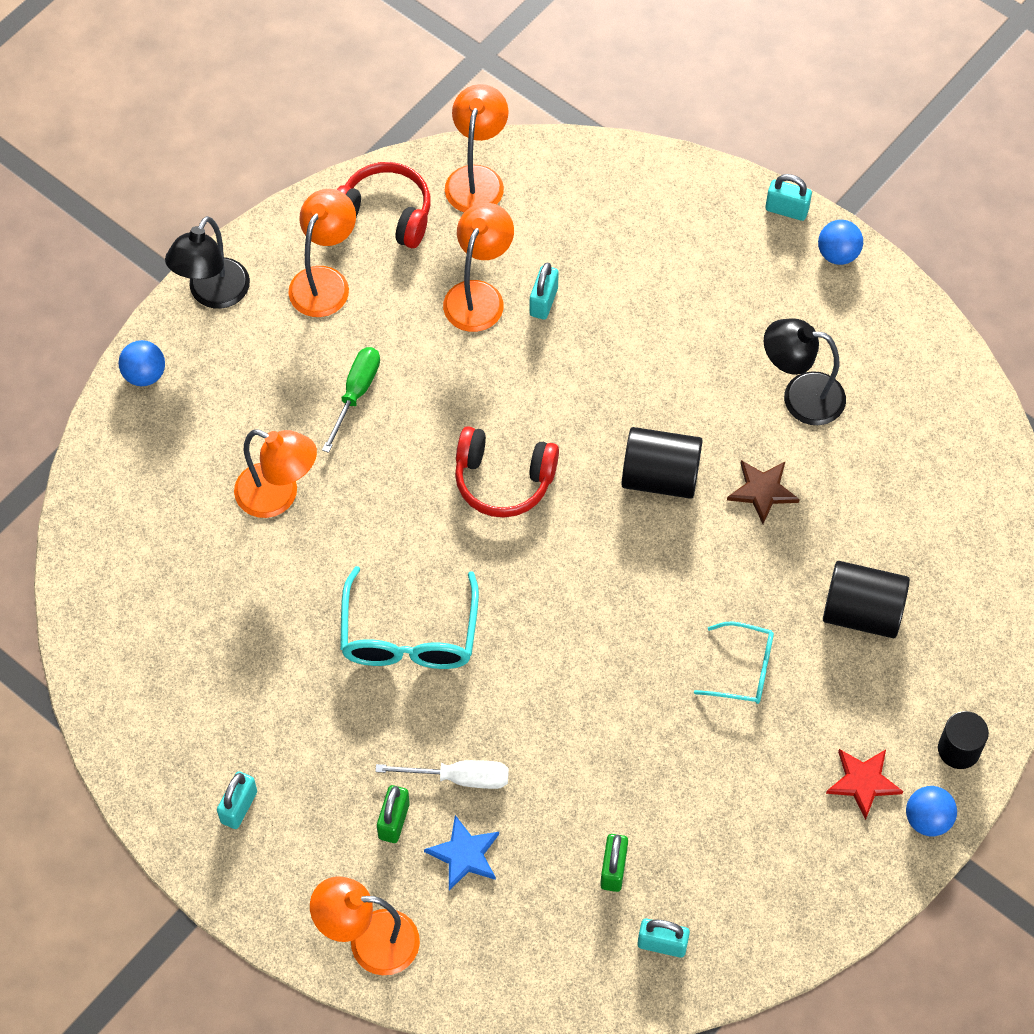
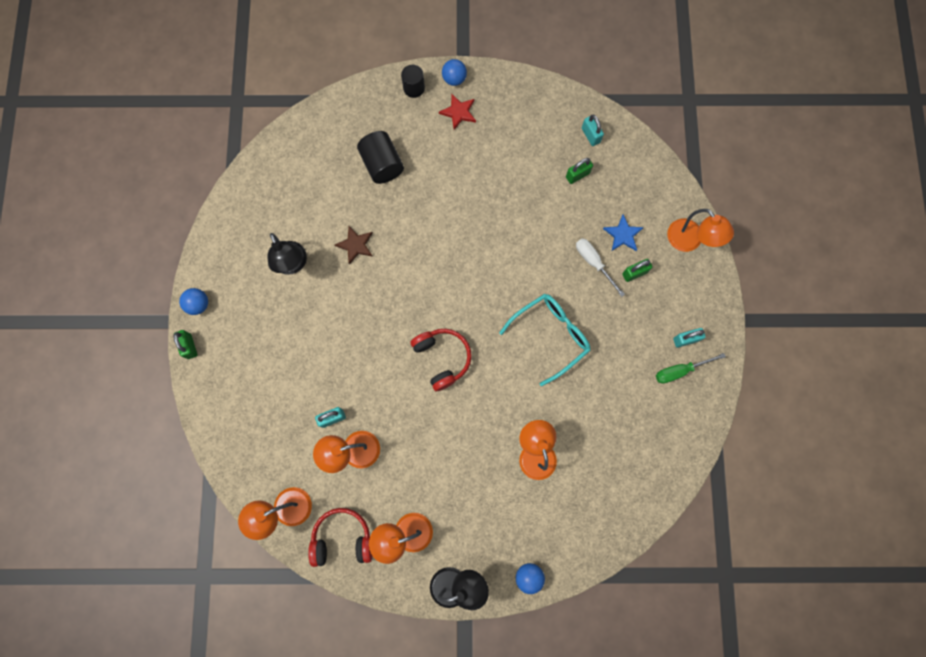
camera: 130 degrees left, 15 degrees up
(356, 393) = (454, 463): green screwdriver -> green screwdriver (680, 371)
(385, 214) = (342, 538): red headphones -> red headphones turned 105 degrees clockwise
(660, 477) = (384, 292): black cylinder -> none
(743, 669) = (448, 191): turquoise glasses -> none
(786, 210) = (189, 346): turquoise padlock -> green padlock

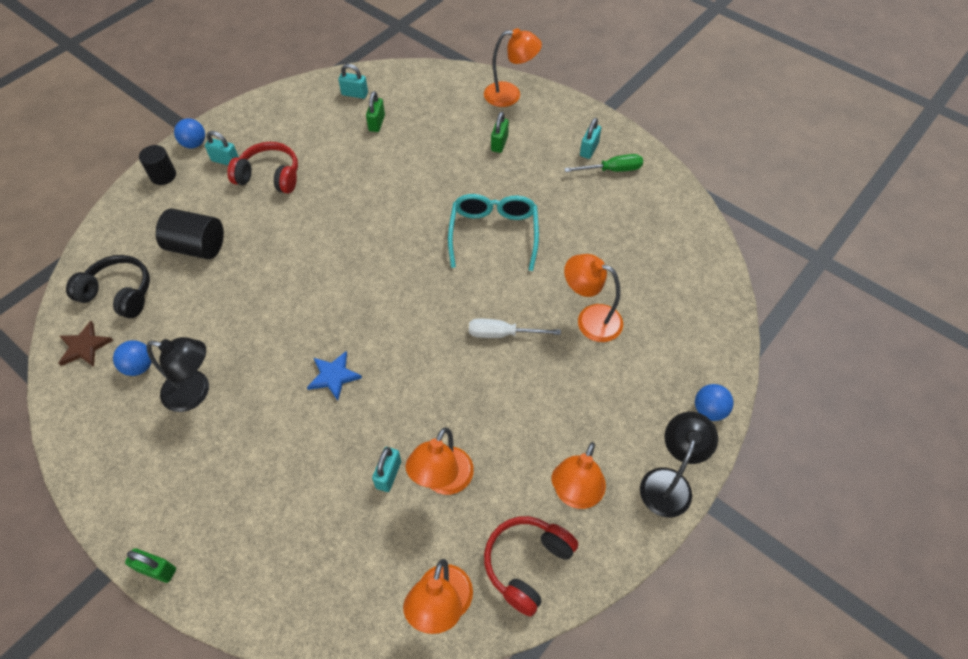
camera: 50 degrees left, 20 degrees down
(198, 304) = (125, 521): blue ball -> blue ball (139, 366)
(315, 156) = (119, 293): none -> black headphones
(355, 245) = (242, 323): brown star -> brown star (84, 346)
(442, 358) = (428, 330): red headphones -> red headphones (269, 176)
(458, 112) = (225, 160): red star -> turquoise padlock
(593, 263) = (462, 162): white screwdriver -> white screwdriver (502, 334)
(623, 235) = (459, 129): blue star -> blue star (334, 376)
(680, 371) = (612, 170): green screwdriver -> green screwdriver turned 120 degrees counterclockwise

